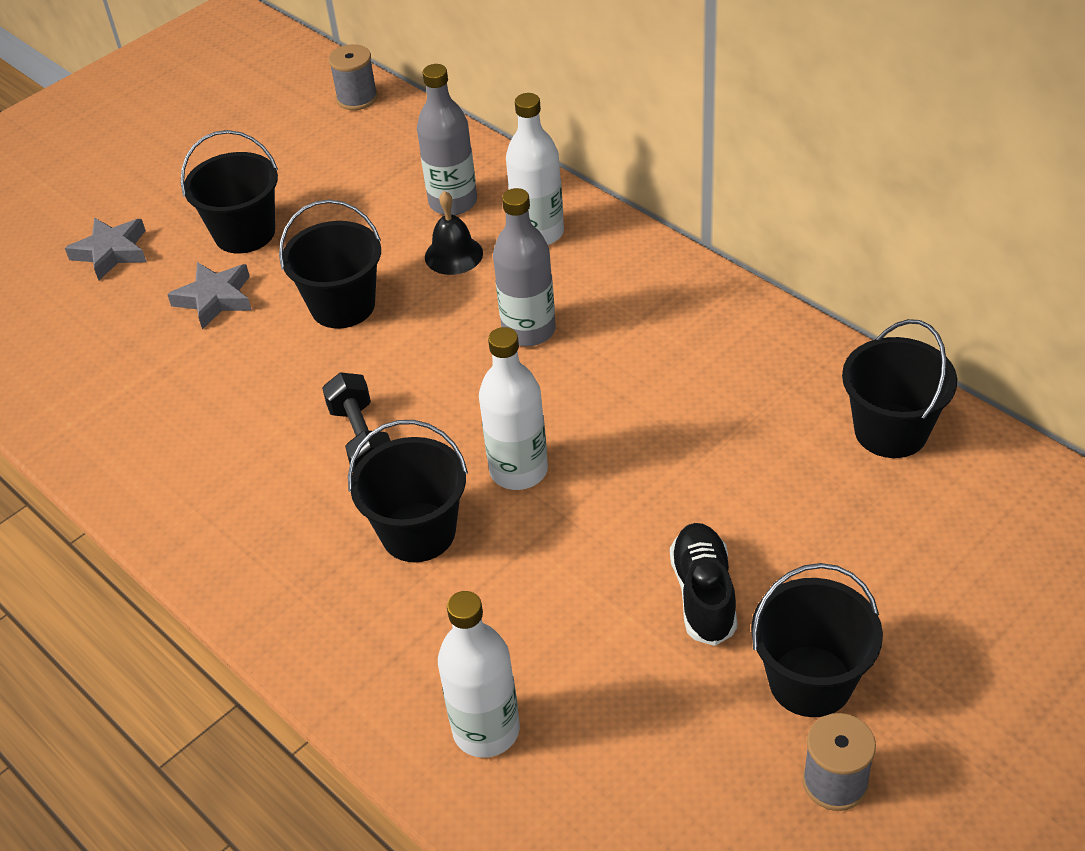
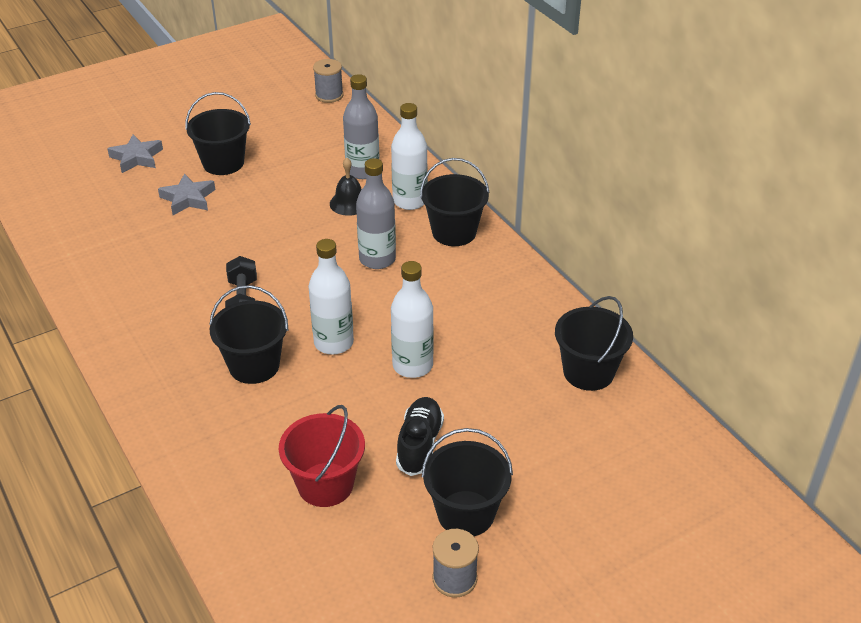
camera: 10 degrees right, 5 degrees down
(343, 306) = (265, 219): black bucket -> black bucket (454, 232)
(486, 730) = (245, 493): white bottle -> white bottle (412, 365)
(596, 688) = (325, 484): none -> red bucket

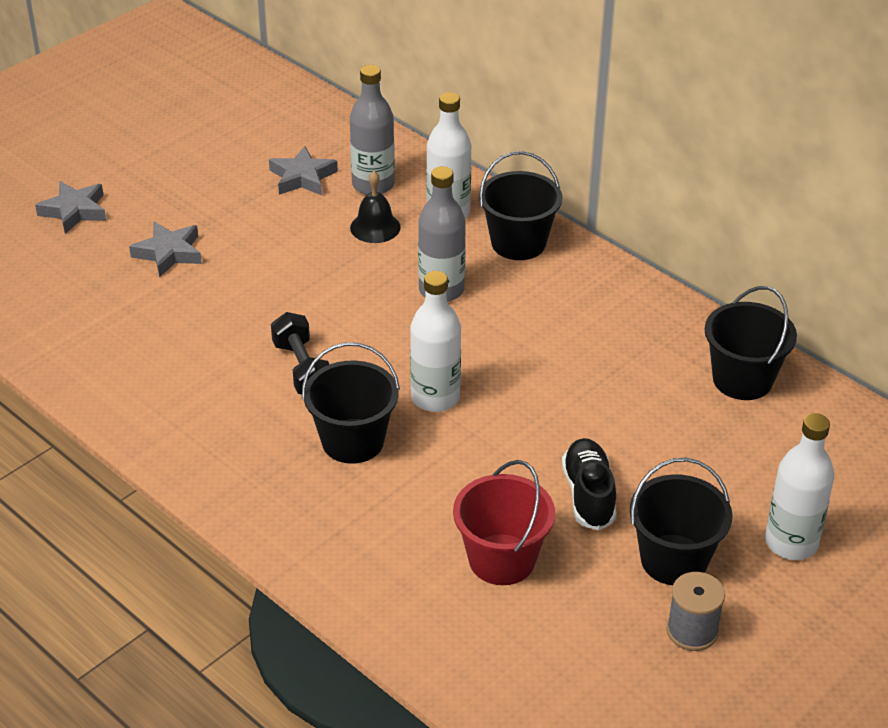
camera: 15 degrees left, 0 degrees up
(223, 163) = (191, 201): black bucket -> none
(313, 158) = (302, 177): none -> grey star
(329, 95) = (285, 94): grey spool -> none
(412, 365) = (540, 407): white bottle -> white bottle (791, 543)

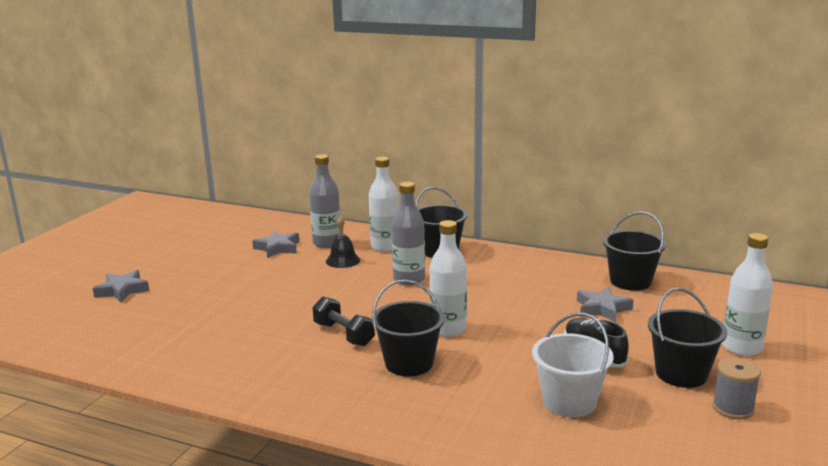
camera: 20 degrees left, 20 degrees down
(169, 253) = (206, 297): grey star -> grey star (602, 309)
(502, 559) = (569, 402): red bucket -> white bucket

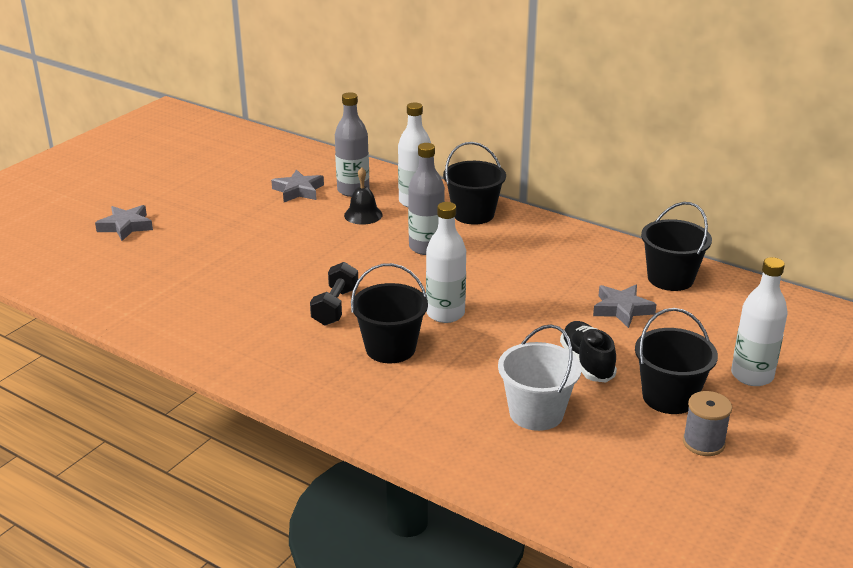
camera: 10 degrees right, 10 degrees up
(344, 334) = (335, 306): black dumbbell -> black dumbbell turned 45 degrees clockwise

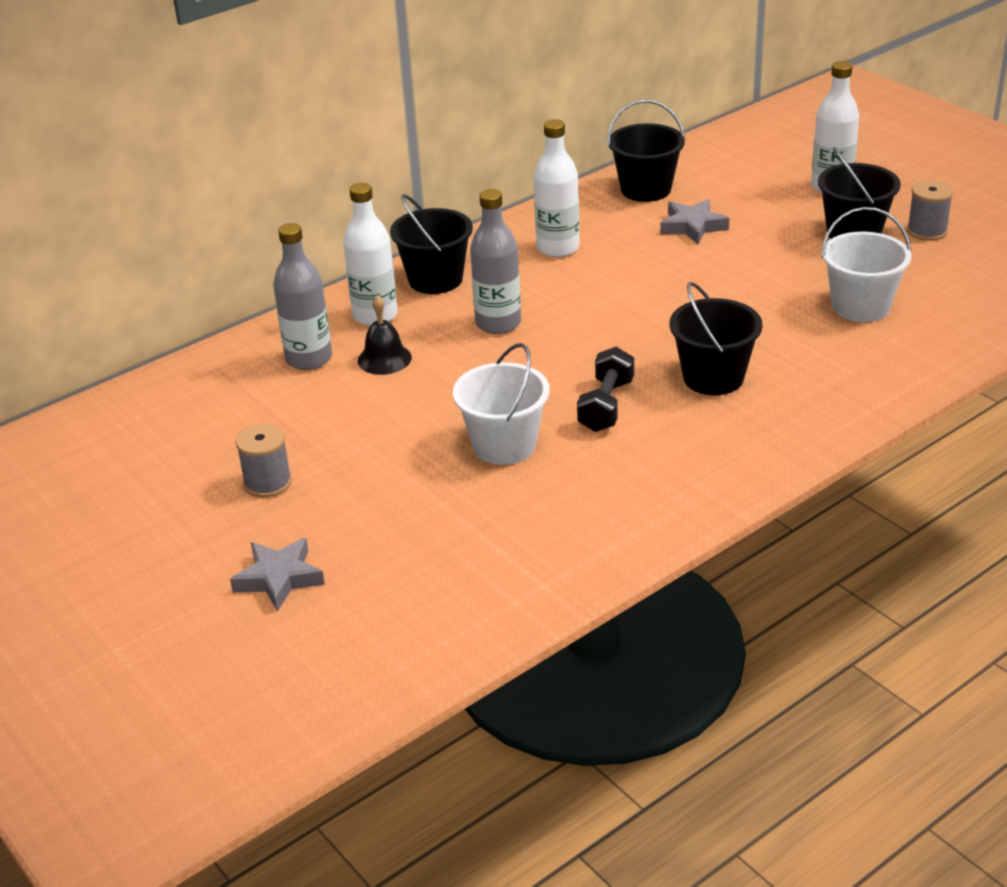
camera: 70 degrees left, 5 degrees up
(216, 204) = (268, 483): none -> grey spool
(275, 274) = (504, 445): none -> white bucket
(298, 191) = (276, 404): grey star -> none
(335, 306) = (606, 406): black dumbbell -> black dumbbell turned 75 degrees clockwise
(445, 314) = (655, 331): white bottle -> white bottle (558, 248)
(587, 362) = (782, 263): black shoe -> none

